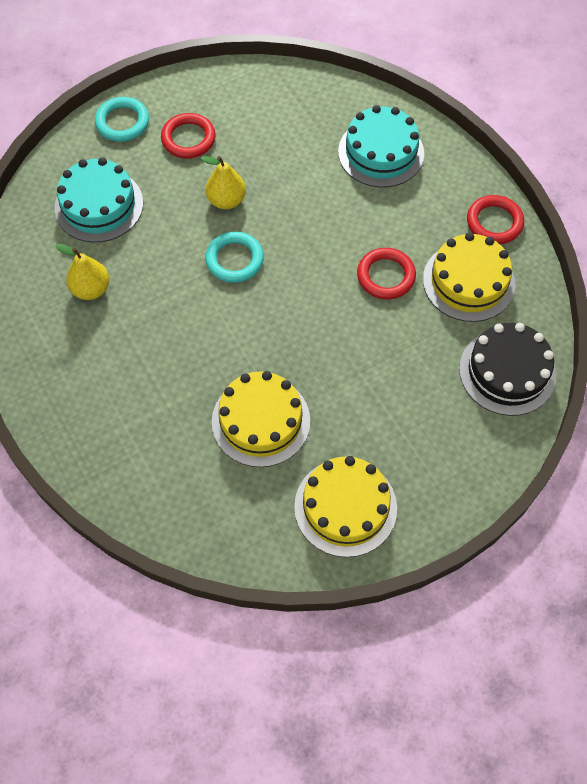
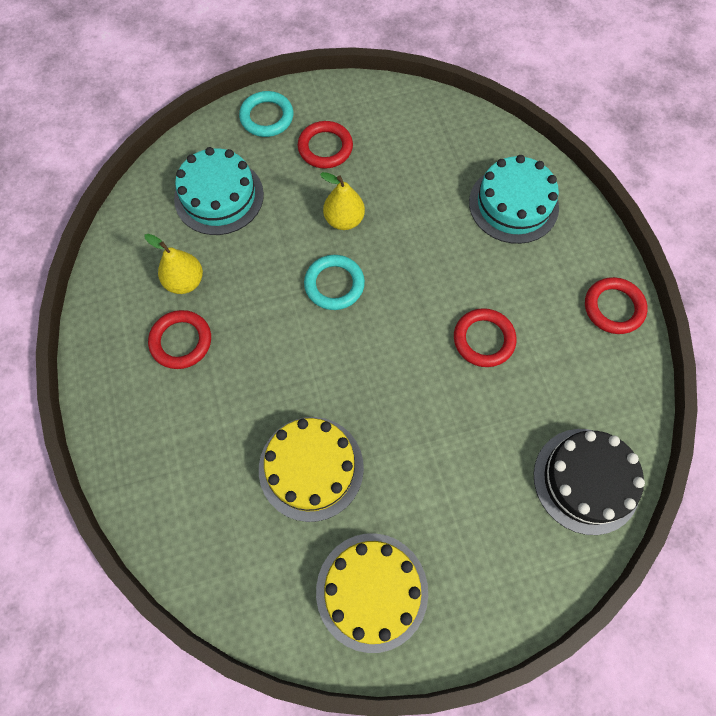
camera: 15 degrees right, 5 degrees up
(104, 342) = (181, 341): none -> red ring
(468, 281) = (569, 367): yellow cake -> none

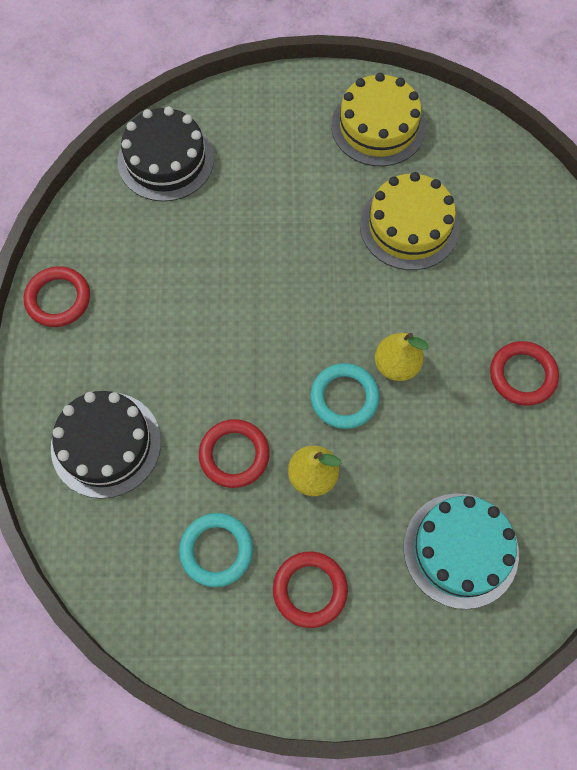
camera: 165 degrees left, 0 degrees up
(185, 281) = (513, 443): yellow pear -> yellow pear (396, 365)
(267, 117) = (378, 664): turquoise ring -> turquoise ring (216, 550)
(483, 339) = (205, 300): red ring -> red ring (234, 455)
(513, 204) = (106, 444): turquoise cake -> black cake

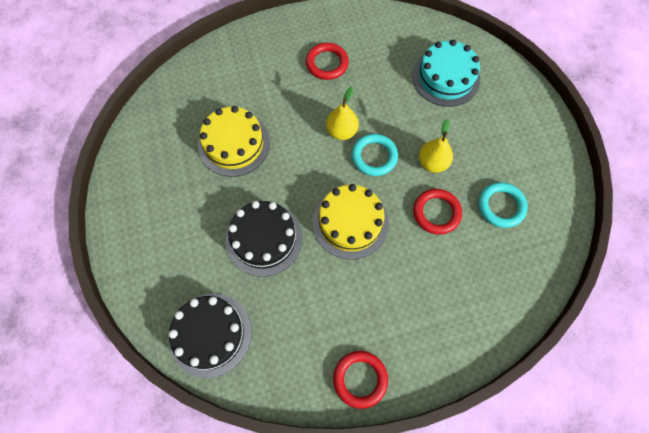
camera: 105 degrees left, 0 degrees up
(106, 444) = (460, 299): black cake -> black cake (264, 238)
(310, 590) = (501, 148): red ring -> none
(378, 126) = (150, 181): yellow cake -> yellow cake (350, 222)

